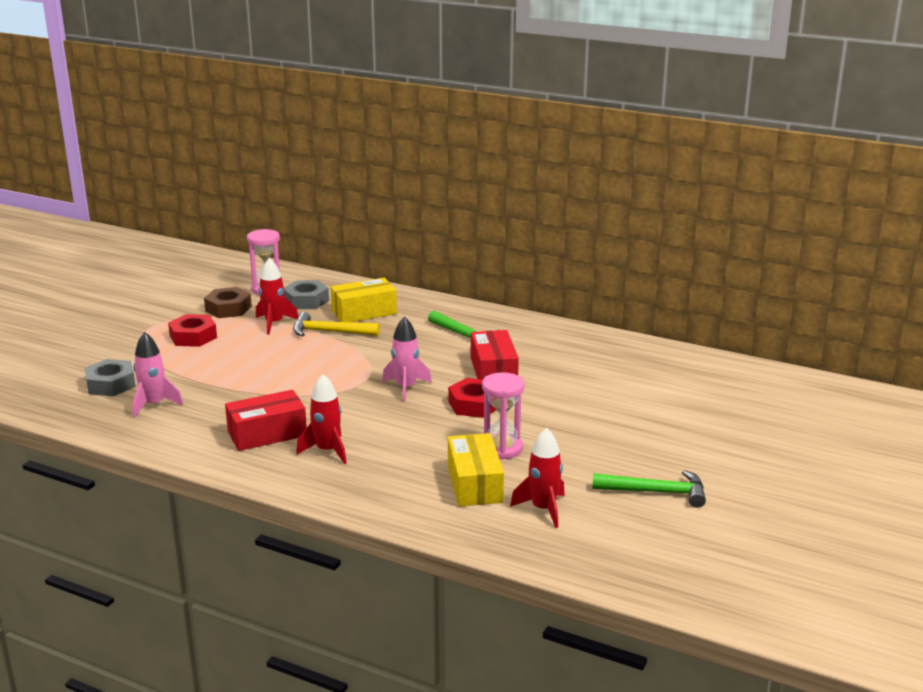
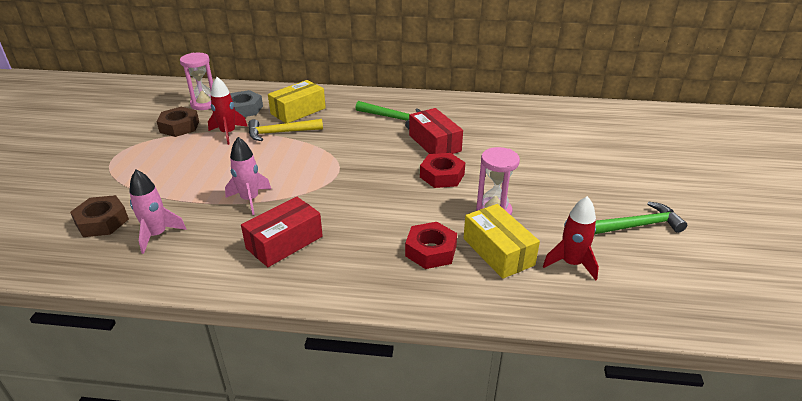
camera: 20 degrees left, 10 degrees up
(111, 384) = (102, 222): grey nut -> brown nut
(193, 337) = (161, 158): red nut -> red nut (431, 251)
(327, 451) = (350, 248): red rocket -> none
(406, 388) = (377, 171): pink rocket -> pink rocket (250, 199)

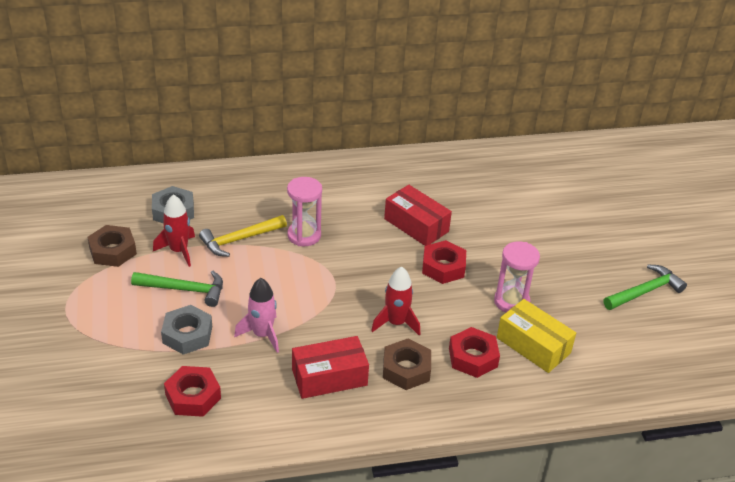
camera: 20 degrees left, 5 degrees up
(102, 222) = (120, 393): brown nut -> brown nut (406, 369)
(157, 235) = (193, 396): pink rocket -> red nut
(189, 189) = (187, 335): none -> grey nut
(204, 104) = (119, 211): pink hourglass -> pink hourglass (304, 235)
(284, 242) = (329, 377): red box -> red box turned 45 degrees clockwise
(298, 111) = (240, 204): yellow box -> none
(393, 118) = (355, 197): green hammer -> green hammer (184, 289)
(571, 263) = (600, 345): red rocket -> red rocket (396, 323)

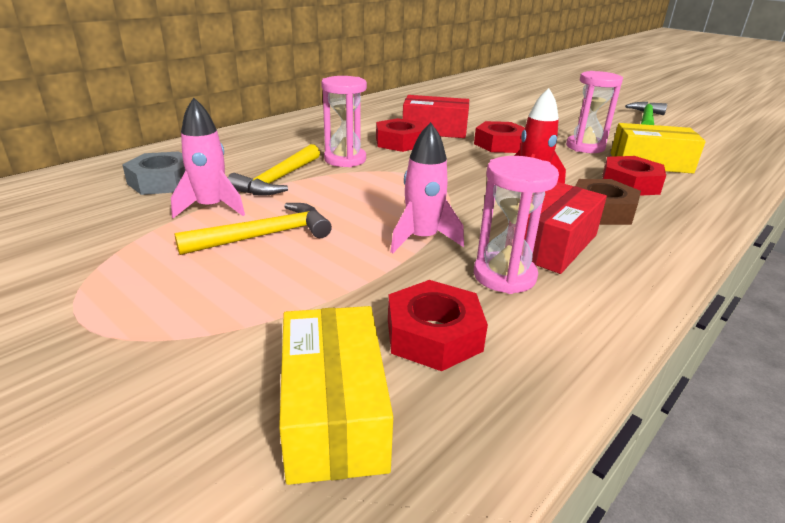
camera: 35 degrees left, 10 degrees down
(113, 251) = (107, 235): brown nut -> none
(117, 407) = (333, 412): none -> yellow box
(179, 251) = (211, 208): red rocket -> pink rocket
(184, 289) = (264, 236): green hammer -> yellow hammer
(187, 335) = (328, 274): grey nut -> none
(270, 383) = (504, 276): none -> pink hourglass
(367, 230) = (399, 142): none -> red nut

